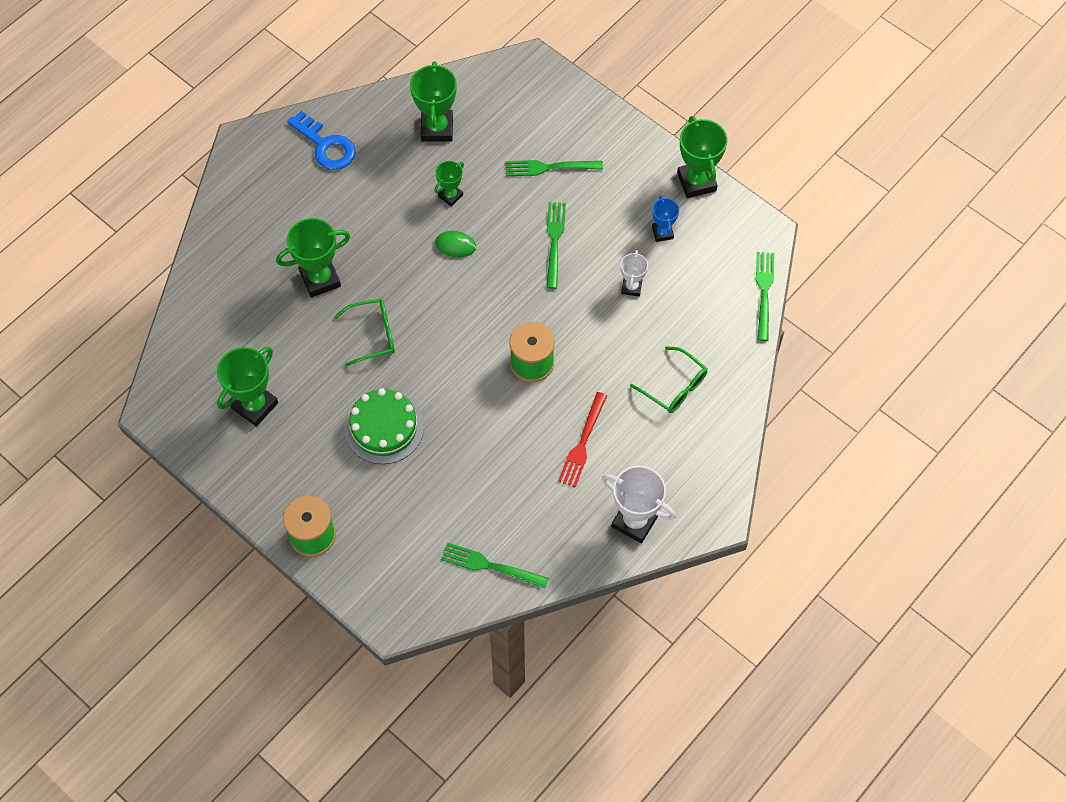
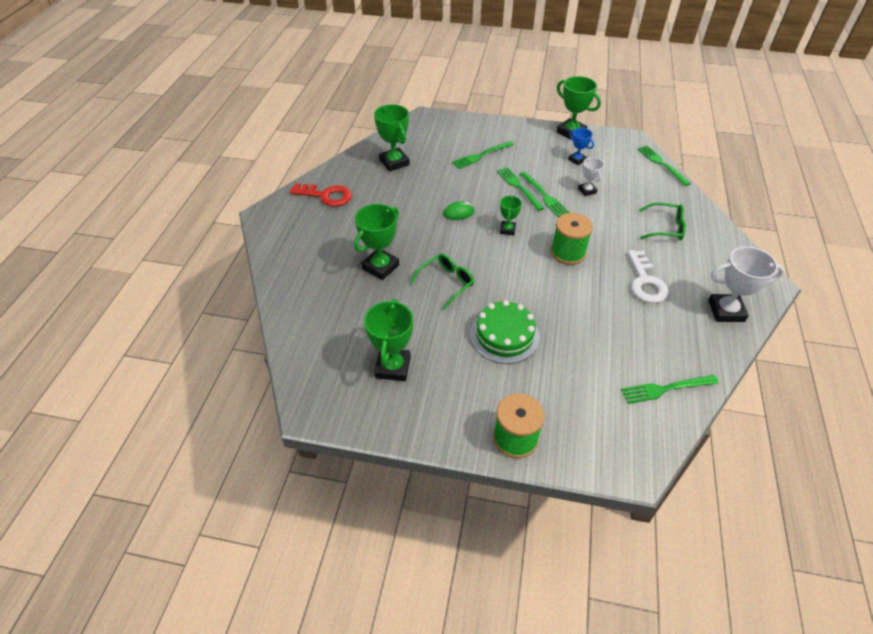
camera: 30 degrees left, 15 degrees down
(326, 146) = (326, 196): blue key -> red key
(450, 196) = (432, 190): green trophy -> green trophy (507, 230)
(574, 269) = (544, 196): none -> green fork
(582, 443) = (645, 282): red fork -> white key

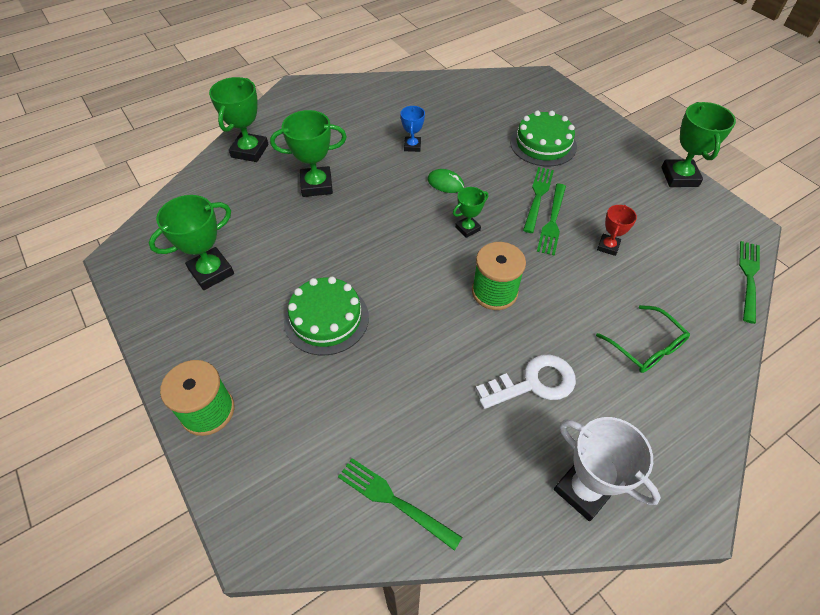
camera: 45 degrees right, 5 degrees up
(326, 196) = (359, 100): red key -> none
(394, 162) = (453, 104): green trophy -> green trophy (250, 151)
(446, 283) = (346, 236): green glasses -> none
(481, 156) = (543, 144): green fork -> green cake
(577, 160) = (643, 209): blue trophy -> blue trophy (412, 146)
(587, 191) = (608, 246): white trophy -> red trophy
(645, 282) = (534, 383): white key -> white key turned 150 degrees counterclockwise

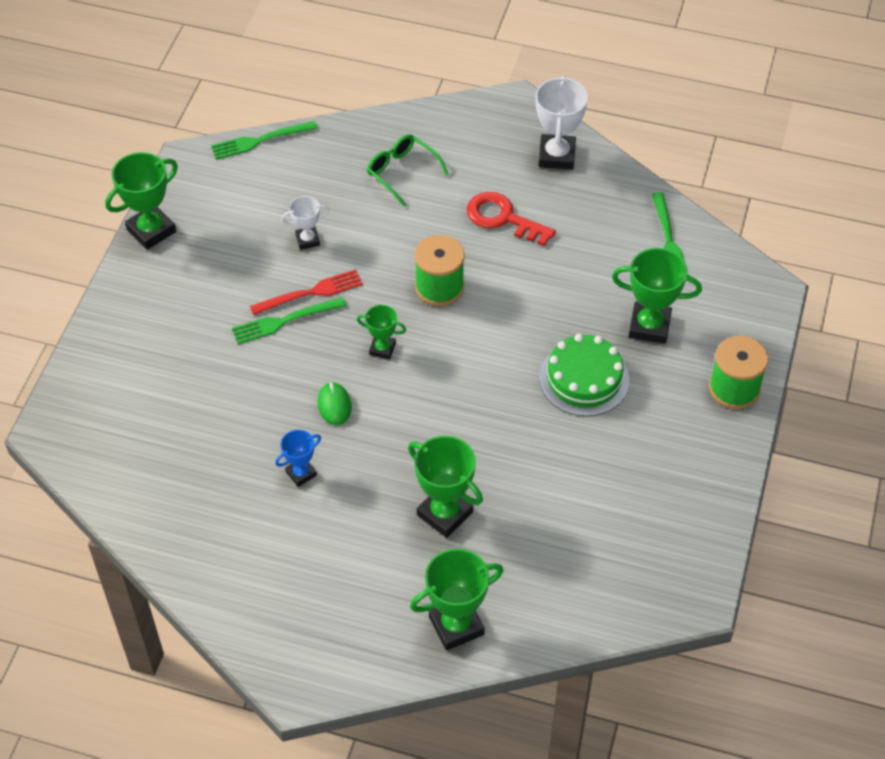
camera: 130 degrees left, 0 degrees up
(211, 272) = (631, 504): green trophy -> green trophy (649, 326)
(534, 383) = (502, 218): white key -> red key
(543, 144) = (191, 360): green cake -> none
(552, 221) = (311, 292): green fork -> red fork
(608, 246) = (307, 240): red trophy -> white trophy
(646, 347) = (402, 172): green glasses -> green glasses turned 60 degrees counterclockwise

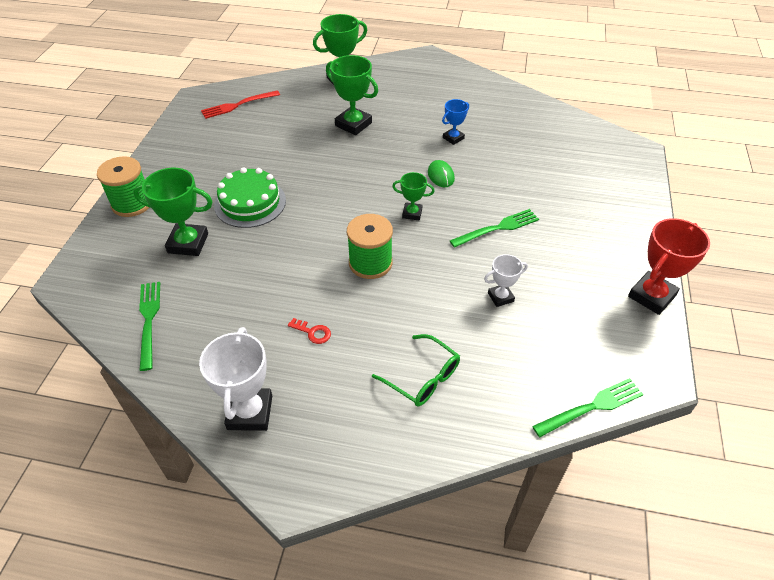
camera: 175 degrees right, 5 degrees down
(151, 230) = (651, 296): green trophy -> red trophy
(311, 292) = (482, 251): red fork -> red fork (237, 105)
(502, 218) = (313, 332): red key -> red key, size x0.48

